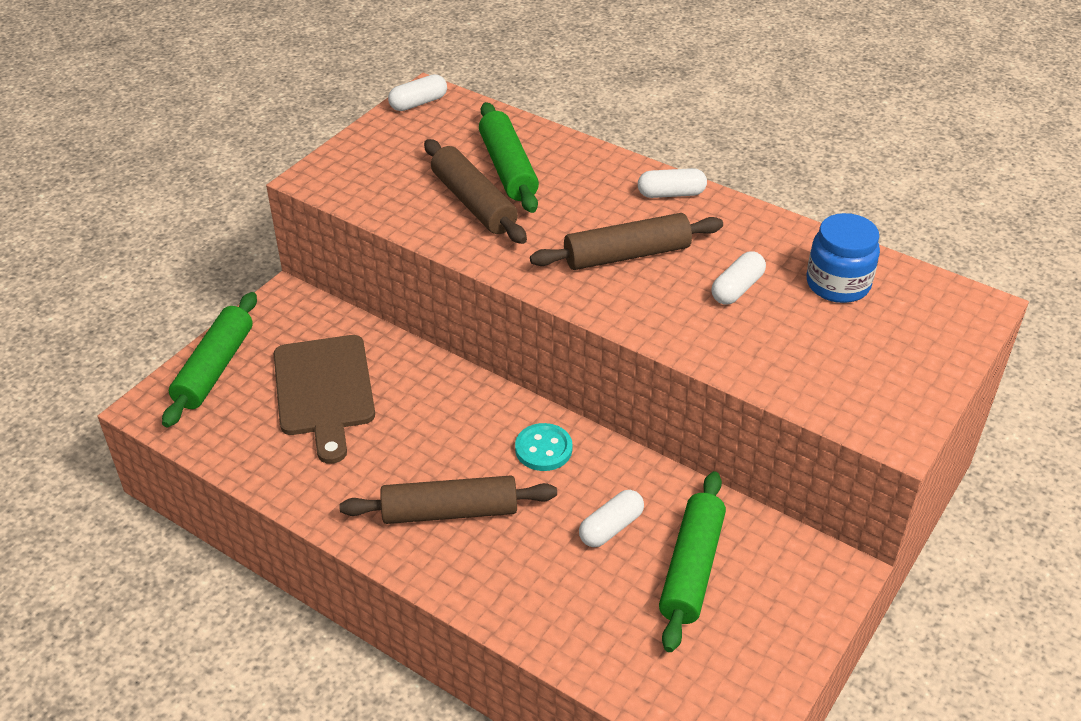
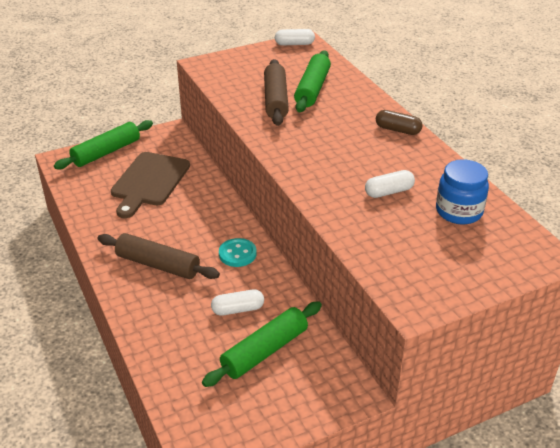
camera: 30 degrees right, 5 degrees down
(627, 255) = (338, 152): brown rolling pin -> none
(671, 194) = (397, 130): white capsule -> brown capsule

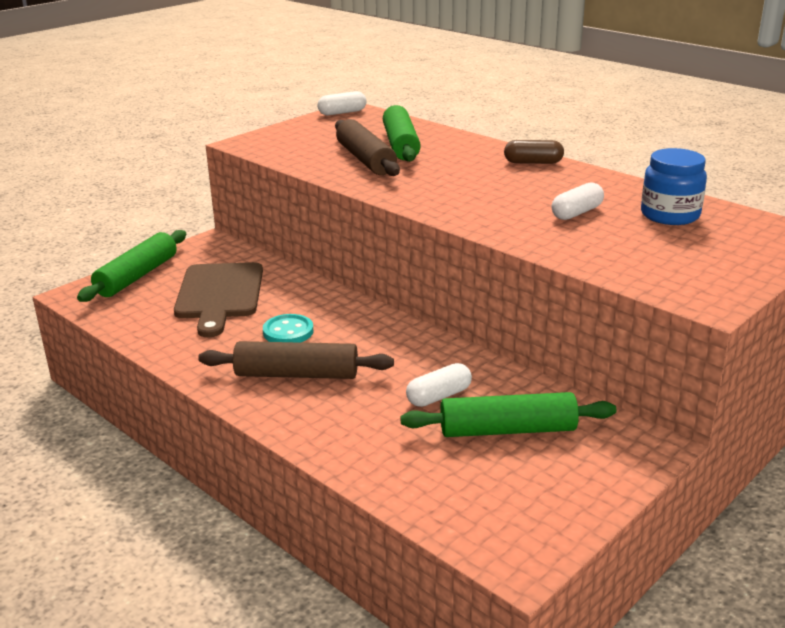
camera: 20 degrees left, 10 degrees down
(237, 254) = (393, 342): turquoise button -> turquoise button (288, 332)
(264, 351) = (507, 430): green rolling pin -> green rolling pin turned 60 degrees clockwise

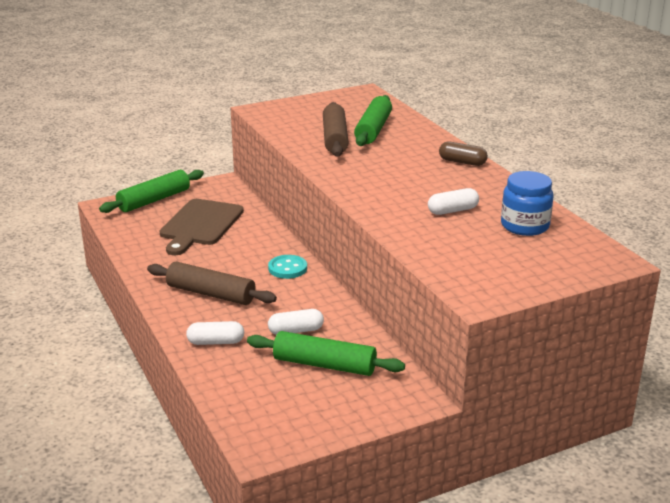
camera: 20 degrees right, 0 degrees up
(288, 332) = (227, 262): turquoise button -> turquoise button (287, 268)
(342, 112) = (354, 94): white capsule -> white capsule (216, 342)

